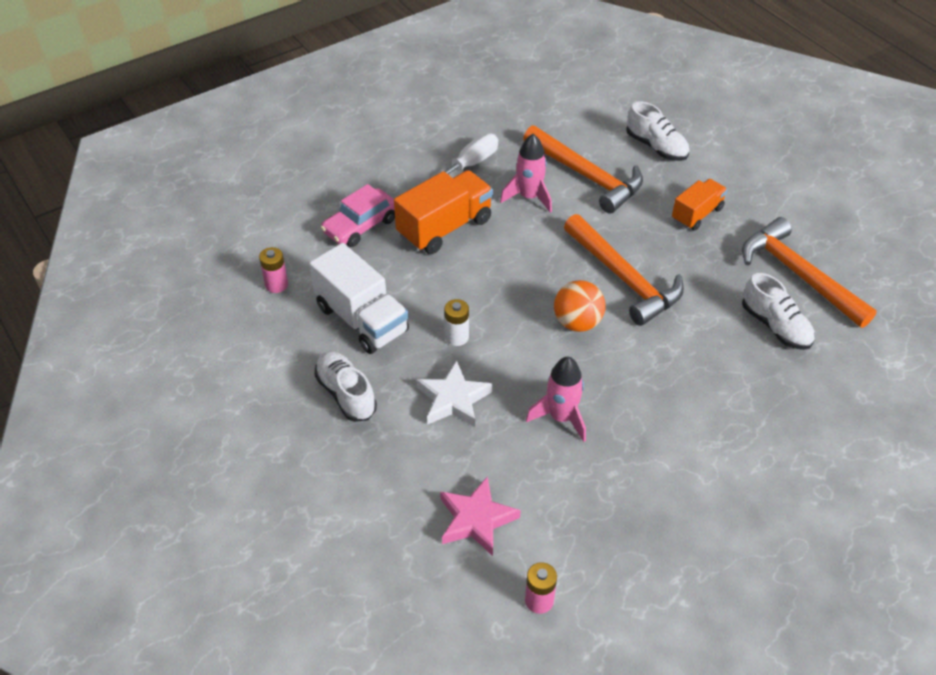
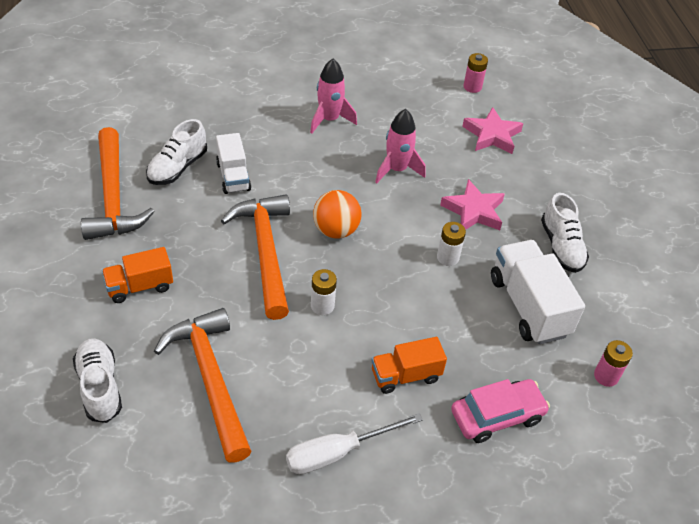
camera: 160 degrees left, 0 degrees up
(444, 227) = (405, 375): orange truck -> orange truck, size x0.62
(453, 399) = (473, 211): white star -> pink star
(529, 197) = (293, 377): pink rocket -> pink rocket (329, 119)
(542, 253) = (322, 306): none -> white battery
(716, 338) = (233, 176): none -> white truck
(775, 326) = (177, 167): white shoe -> white shoe turned 135 degrees counterclockwise

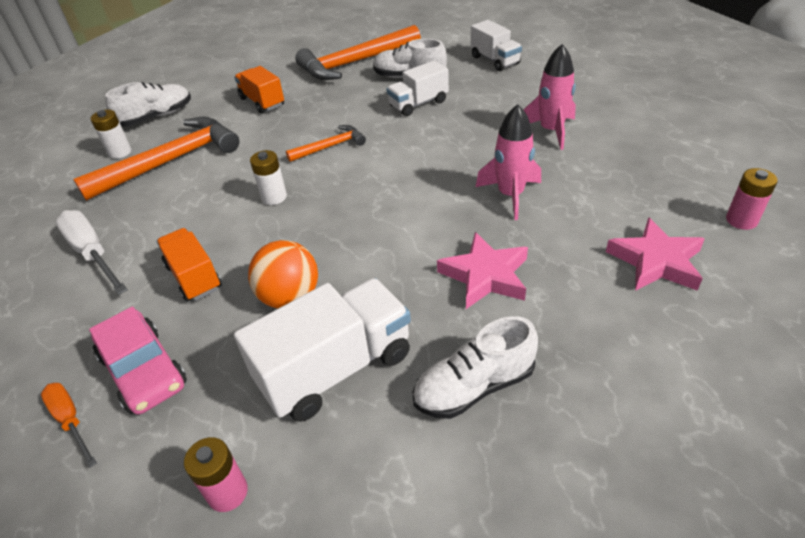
camera: 80 degrees right, 5 degrees down
(193, 106) = (495, 60): none -> white truck
(265, 252) = (330, 146): orange hammer -> orange hammer, size x0.51
(336, 230) = (383, 178): orange ball -> orange ball (290, 297)
(447, 257) = (387, 270): white battery -> white battery (120, 152)
(530, 464) = (70, 420): none -> orange screwdriver

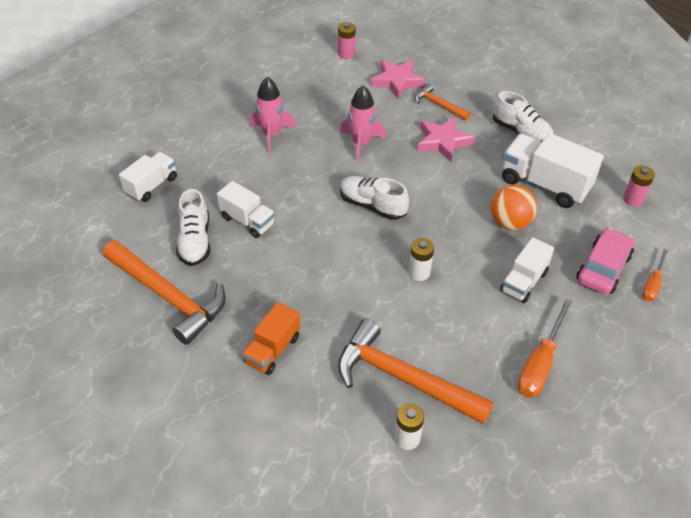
camera: 115 degrees left, 5 degrees up
(92, 253) = (540, 363): white screwdriver -> orange screwdriver
(156, 117) = (330, 444): white shoe -> white shoe (372, 205)
(194, 277) = (523, 282): orange truck -> white truck
(330, 146) = (336, 261): orange hammer -> orange hammer (439, 105)

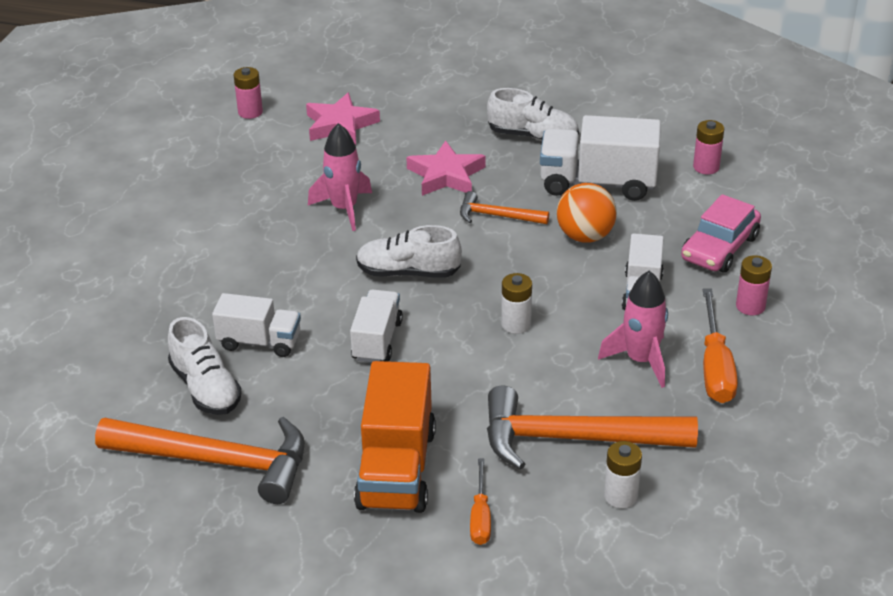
camera: 25 degrees left, 10 degrees down
(151, 186) = (95, 346): white truck -> white truck (377, 340)
(271, 135) = (218, 235): pink rocket -> pink rocket (640, 360)
(272, 350) = (396, 469): orange truck -> orange truck, size x1.62
(439, 105) = (412, 136): orange hammer -> orange hammer (497, 216)
(597, 324) = (750, 306): none -> pink battery
(603, 268) = (719, 248): pink car -> pink car turned 150 degrees counterclockwise
(652, 284) = (782, 246): orange screwdriver -> orange screwdriver (480, 517)

